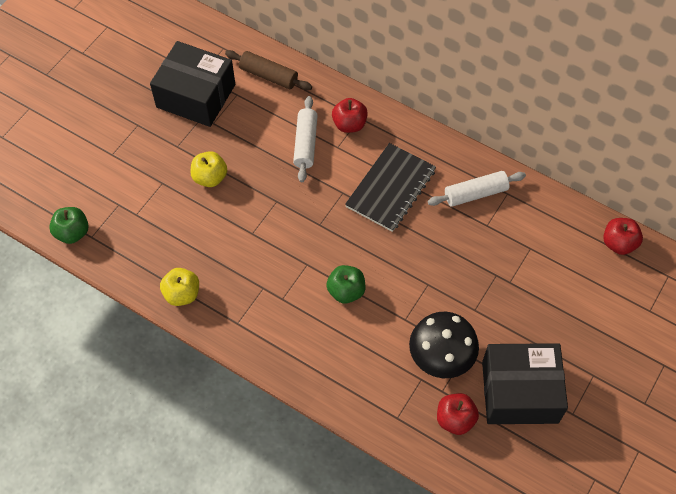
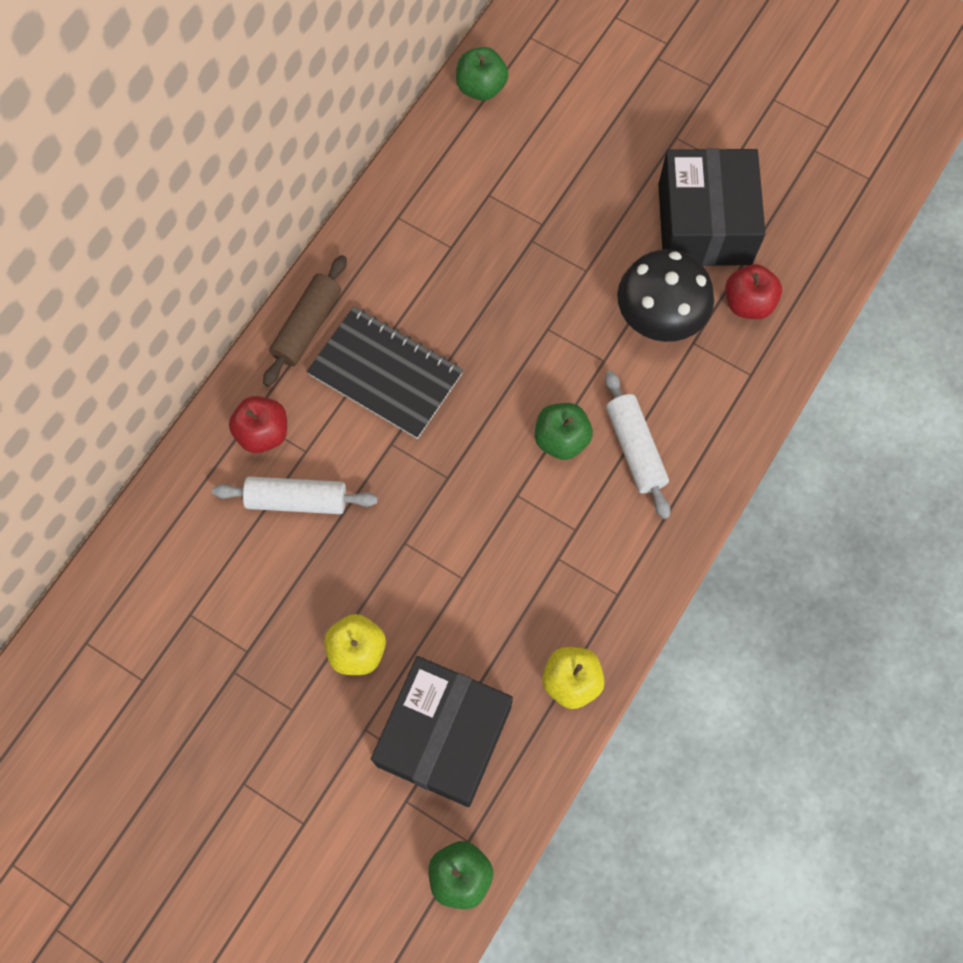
camera: 90 degrees left, 10 degrees up
(196, 96) = (188, 685): black box -> black box (444, 736)
(268, 76) = (154, 562): brown rolling pin -> brown rolling pin (307, 326)
(475, 194) = (397, 258): white rolling pin -> white rolling pin (635, 449)
(618, 243) = (481, 87): red apple -> green apple

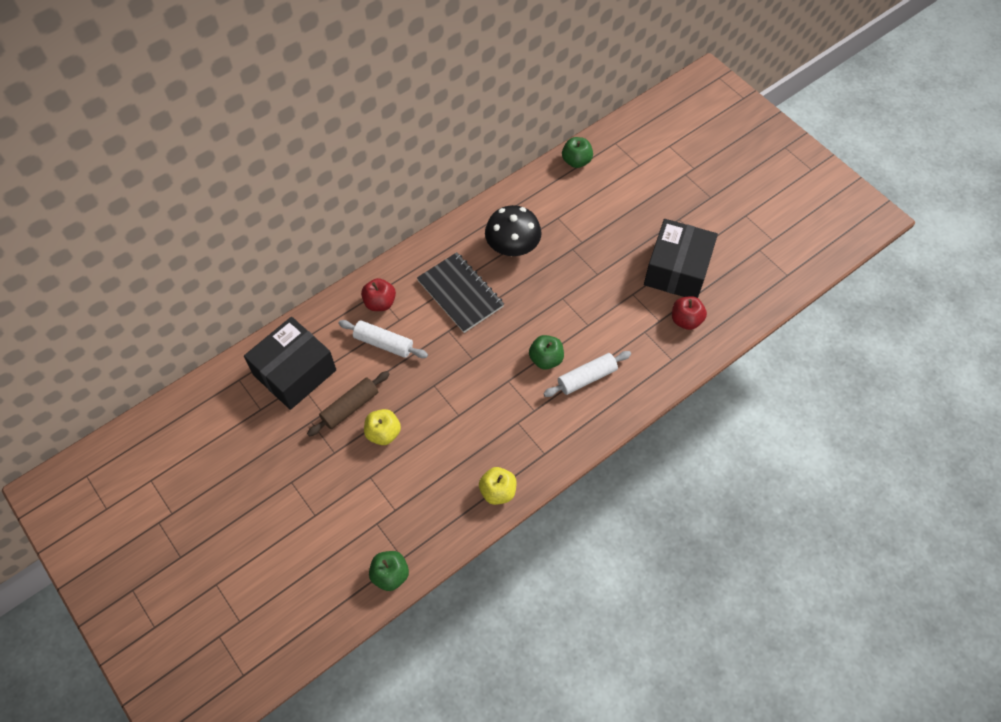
camera: 20 degrees right, 10 degrees down
(307, 326) = (427, 255): brown rolling pin -> brown rolling pin (350, 407)
(444, 736) = (413, 496): black box -> black box (295, 372)
(635, 449) = (587, 378): white rolling pin -> white rolling pin turned 60 degrees clockwise
(659, 316) = (630, 311): black mushroom -> black mushroom (512, 247)

